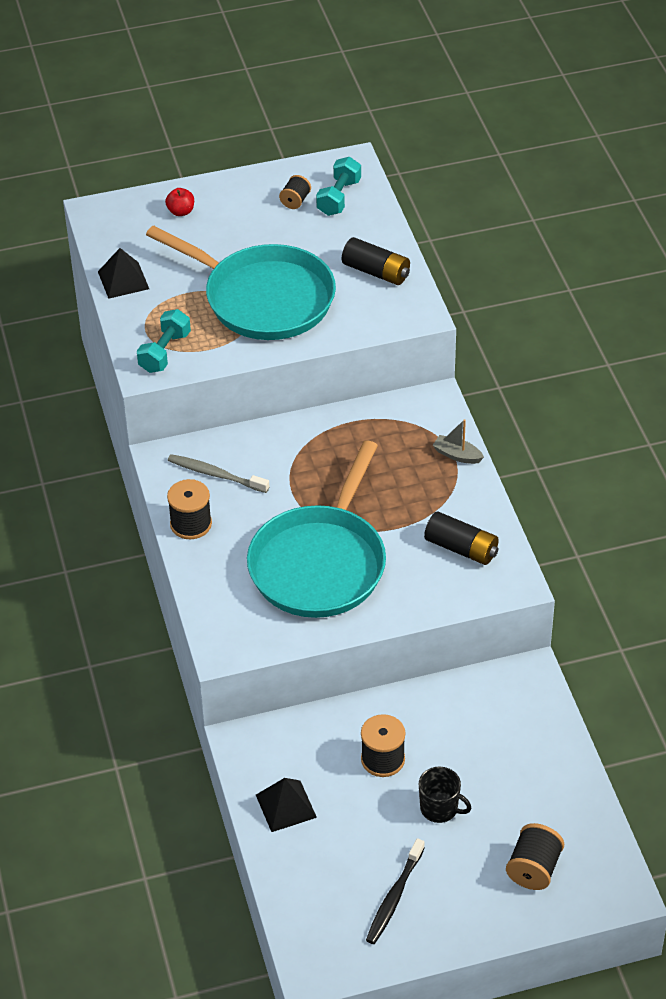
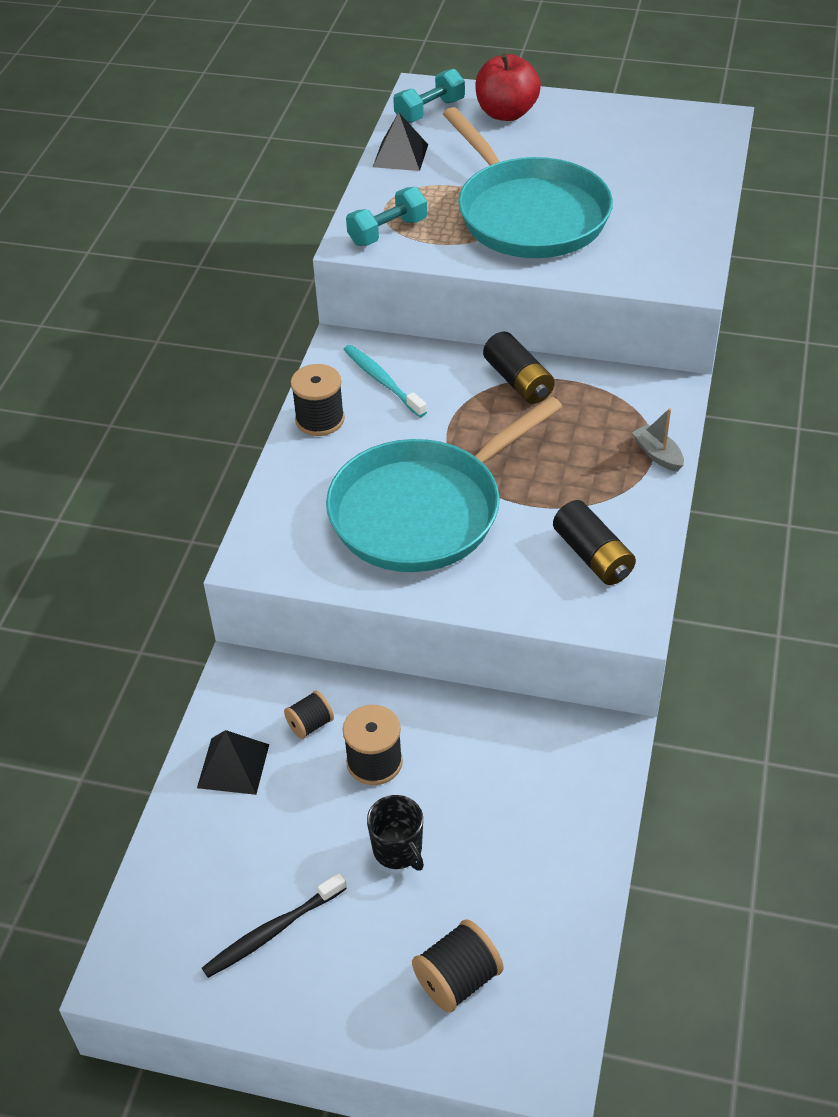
camera: 30 degrees right, 0 degrees up
(181, 211) = (506, 113): red apple -> red apple, size x1.98
(216, 474) = (383, 381): grey toothbrush -> turquoise toothbrush
(295, 201) = (632, 137): black spool -> black spool (310, 724)
(339, 197) = (681, 146): turquoise dumbbell -> turquoise dumbbell (429, 111)
(376, 272) = (670, 226): black battery -> black battery (518, 381)

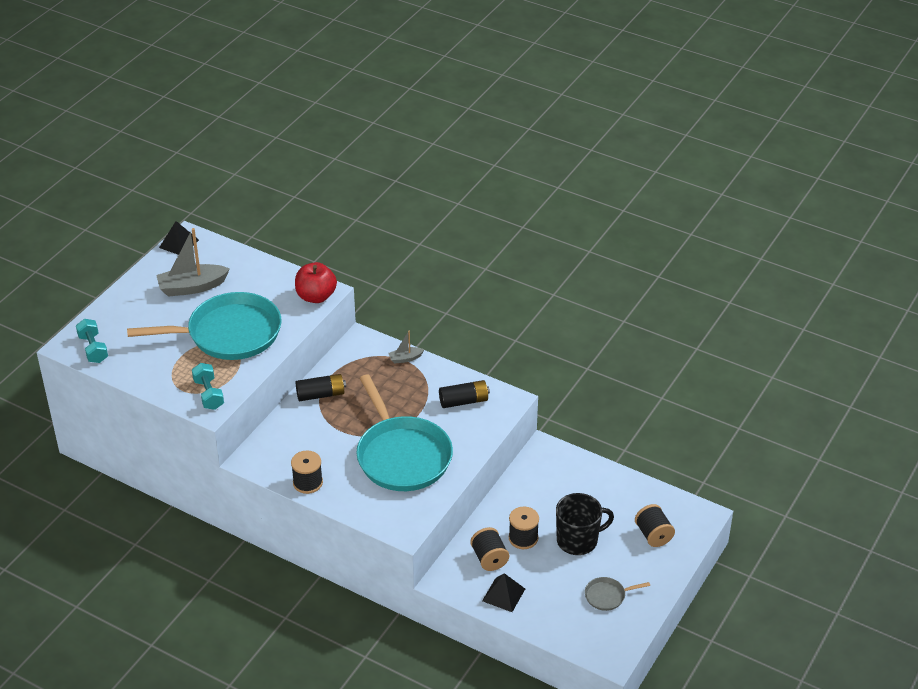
camera: 75 degrees left, 5 degrees down
(273, 931) = (607, 596): black toothbrush -> grey pan
(310, 724) = (489, 558): black spool -> black spool, size x1.58
(383, 381) = (289, 449): turquoise toothbrush -> none
(398, 850) = (578, 540): black mug -> black mug, size x1.64
(400, 155) = (133, 372): black pyramid -> black pyramid (179, 243)
(506, 113) = (120, 317): red apple -> red apple (316, 296)
(609, 154) = (192, 287): none -> grey boat

